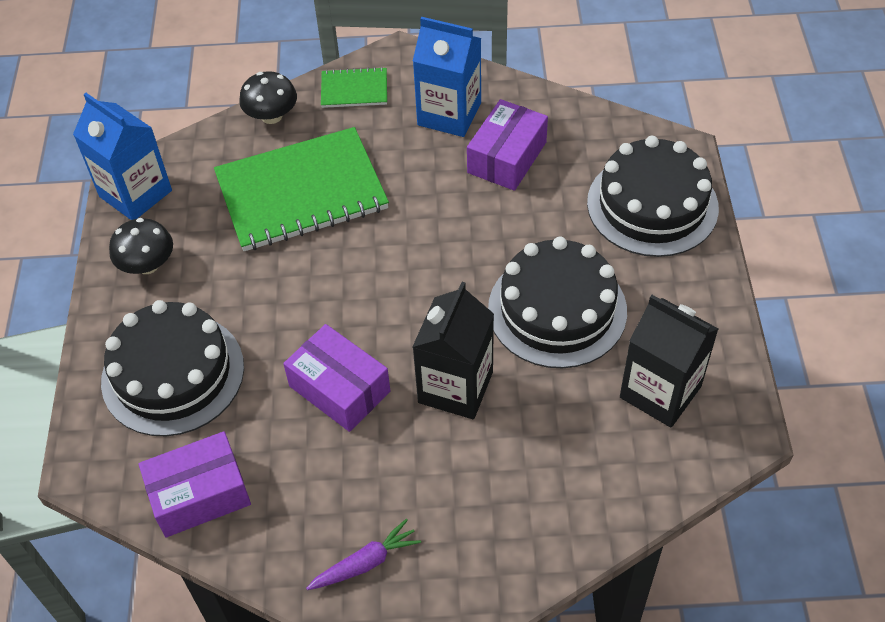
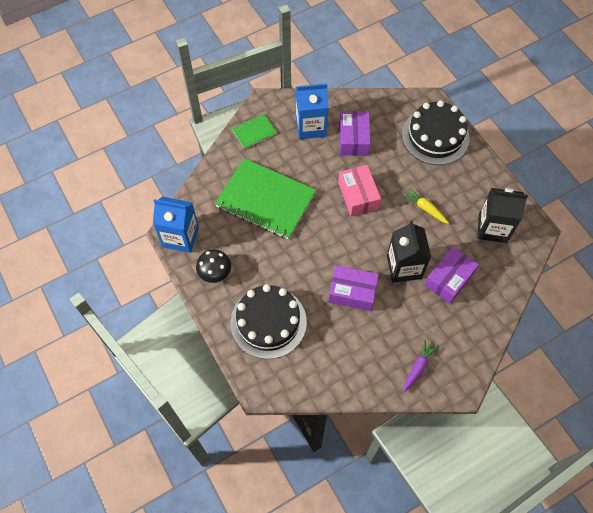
camera: 30 degrees left, 10 degrees up
(199, 494) = (323, 373): purple box -> purple box (449, 279)
(271, 116) = (221, 164): black mushroom -> none
(301, 192) = (265, 200): green notebook -> green notebook turned 75 degrees clockwise
(454, 244) = (358, 196): none -> pink box
(557, 309) = (425, 208): black cake -> yellow carrot

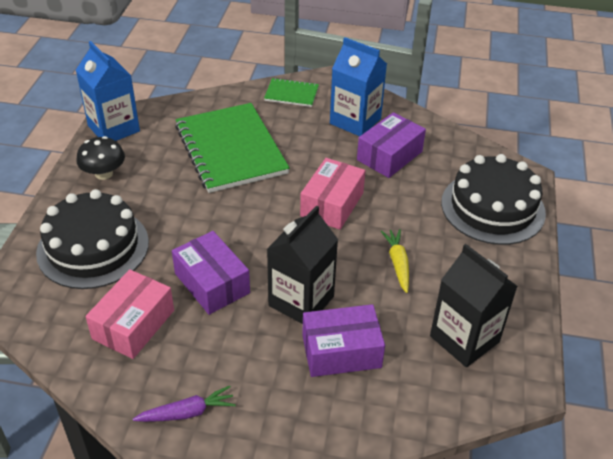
camera: 40 degrees right, 20 degrees down
(342, 346) = (133, 324): none -> pink box

